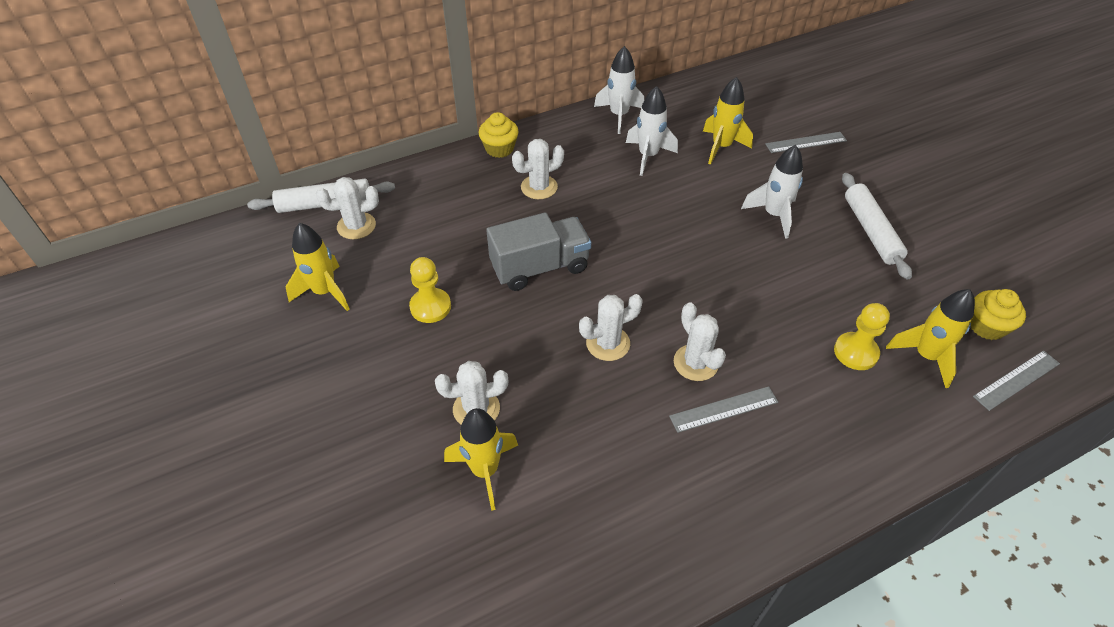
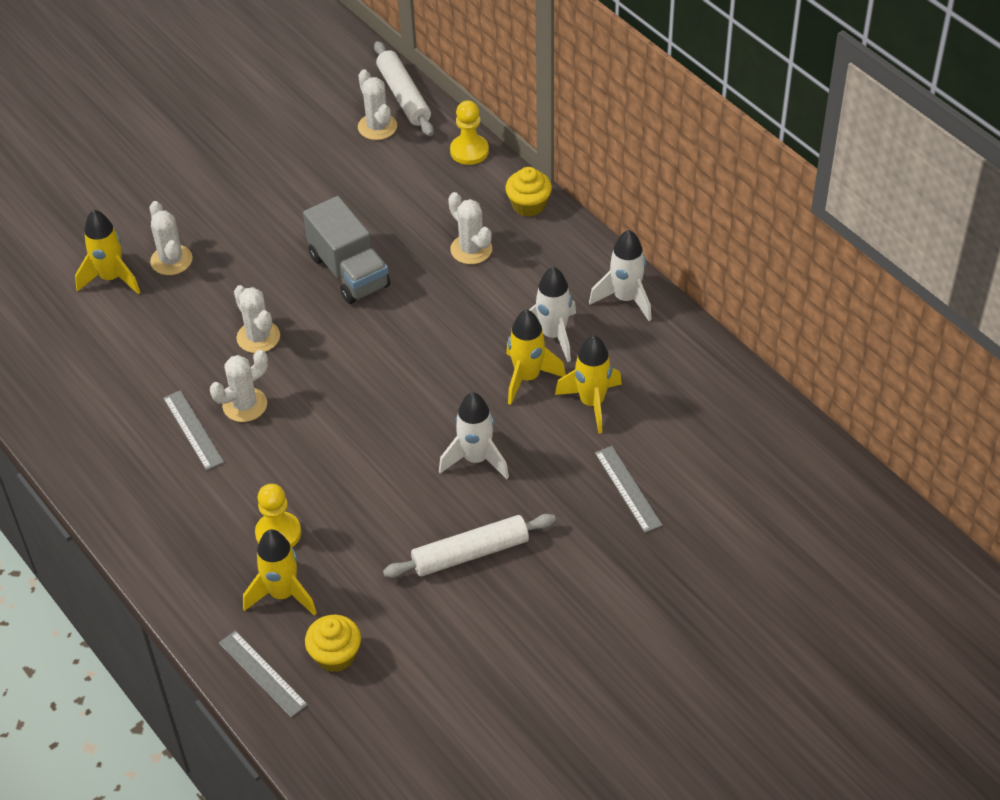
camera: 80 degrees right, 0 degrees up
(325, 292) = (287, 130): yellow rocket -> yellow rocket (527, 377)
(430, 307) = (282, 204): yellow pawn -> yellow pawn (469, 151)

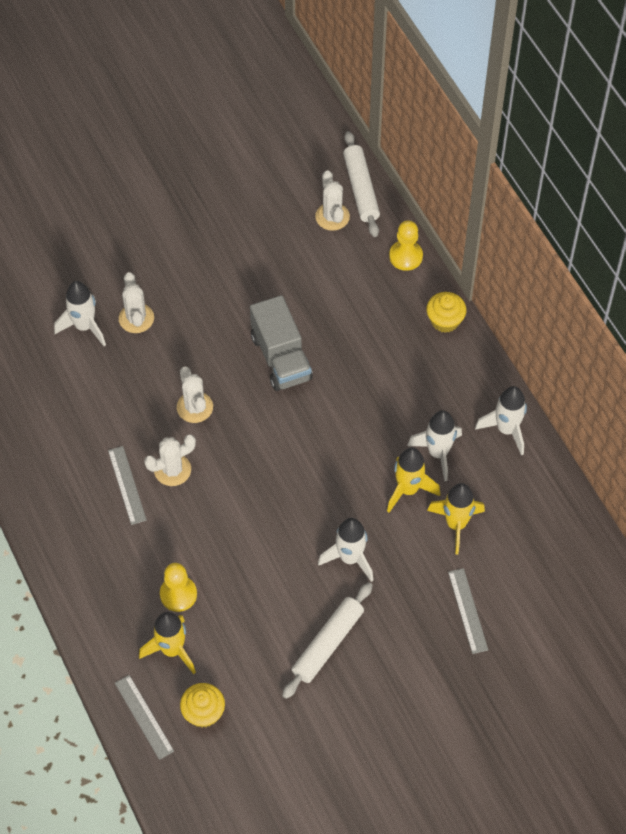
camera: 10 degrees right, 10 degrees up
(111, 278) = (84, 326): yellow rocket -> white rocket
(470, 553) = (328, 644): white rolling pin -> white rolling pin turned 45 degrees counterclockwise
(471, 249) = (387, 356): white cactus -> none

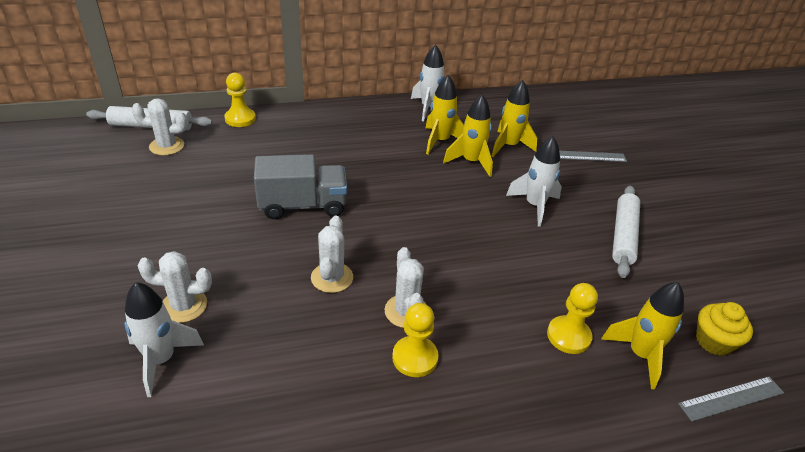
camera: 80 degrees left, 20 degrees down
(127, 485) = (415, 358): grey ruler -> yellow pawn
(195, 407) = (332, 278): white cactus -> white cactus turned 75 degrees counterclockwise
(328, 644) = (623, 236): white rolling pin -> white rolling pin turned 60 degrees clockwise
(438, 453) = (440, 141): white rocket -> yellow rocket
(445, 320) = (316, 114): yellow cupcake -> none

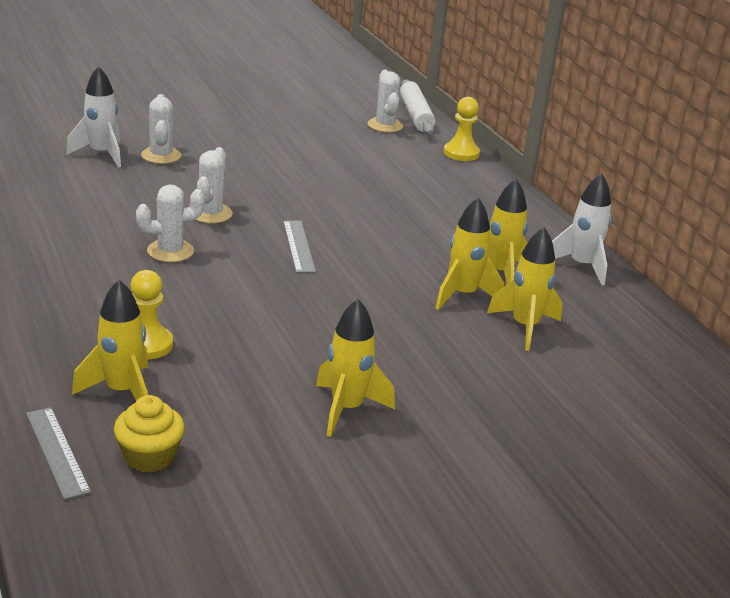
camera: 80 degrees right, 10 degrees down
(303, 205) = (318, 194): grey truck -> none
(332, 278) = (210, 214): white cactus -> white cactus turned 75 degrees counterclockwise
(415, 358) = (110, 256): yellow pawn -> none
(534, 206) = (385, 339): white rocket -> none
(588, 156) = (545, 399): grey ruler -> grey ruler (299, 246)
(623, 236) = (347, 409): white rolling pin -> yellow rocket

